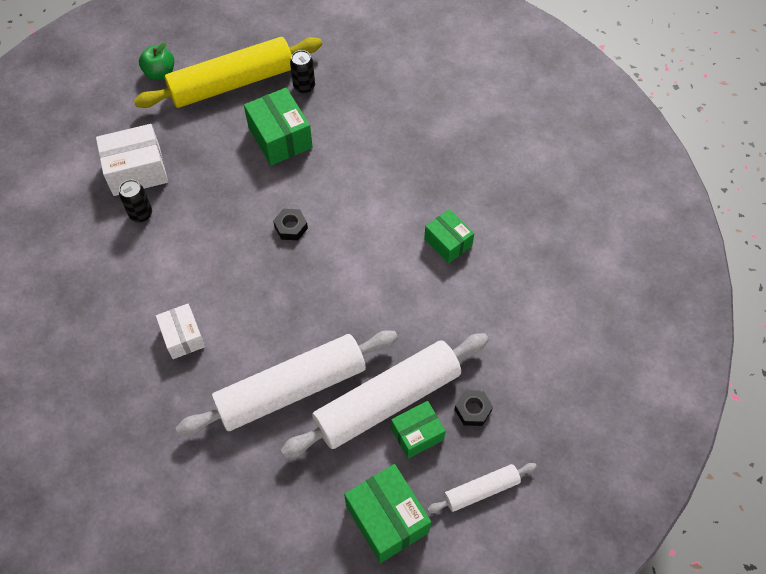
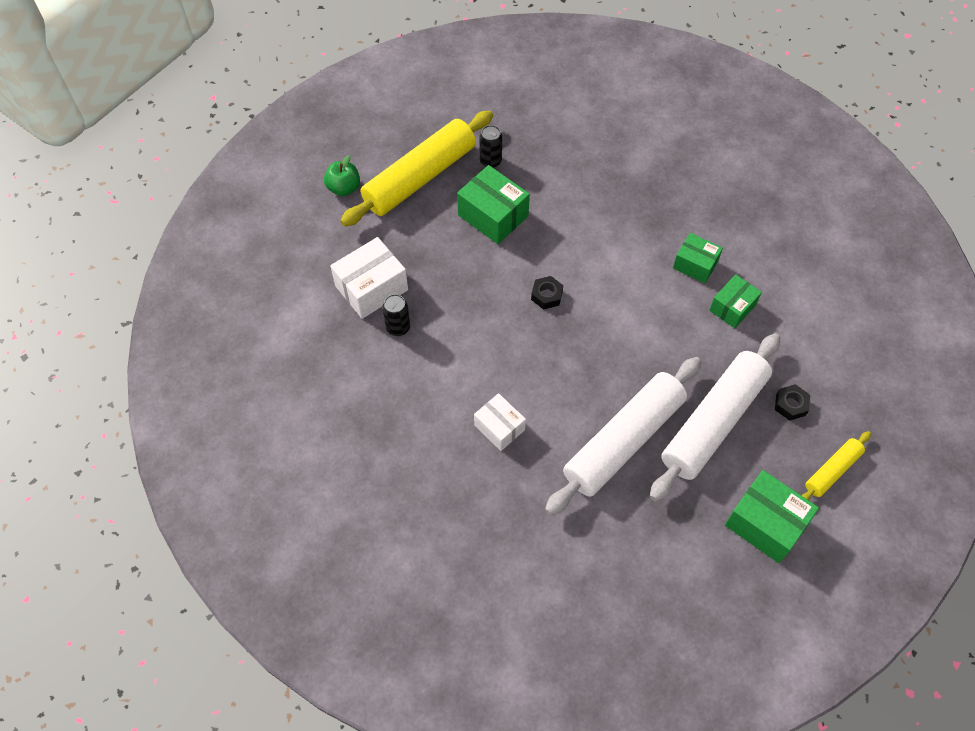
camera: 20 degrees left, 0 degrees up
(417, 434) = (754, 442): green box -> green box (732, 307)
(481, 490) = (832, 470): white rolling pin -> yellow rolling pin

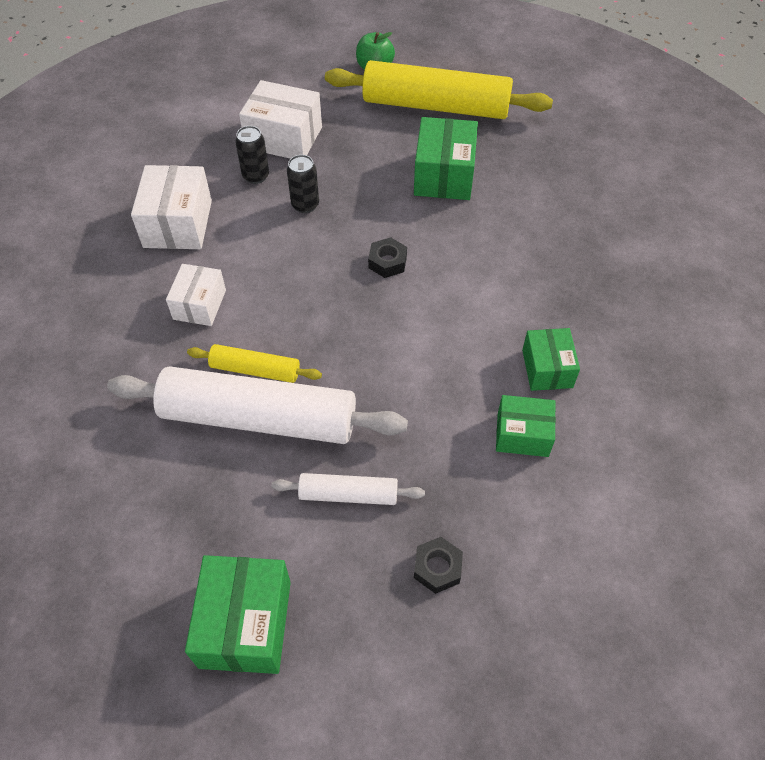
camera: 55 degrees right, 5 degrees down
(407, 403) = (178, 223): none -> white box
(490, 161) = (506, 141): black can -> black can (305, 205)
(714, 422) = (348, 494): white rolling pin -> white rolling pin, size x0.48
(832, 470) = (376, 668): yellow rolling pin -> yellow rolling pin (255, 369)

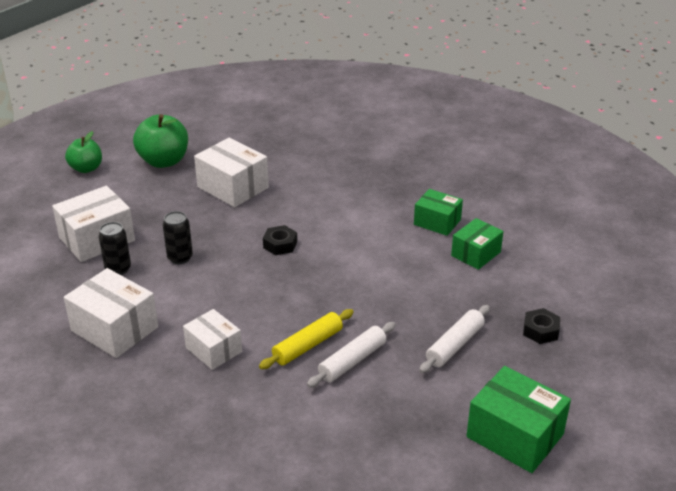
camera: 55 degrees left, 20 degrees down
(259, 417) = (352, 361): white rolling pin -> white rolling pin, size x0.48
(436, 106) = (164, 161): yellow rolling pin -> green apple
(444, 175) = (233, 187): green box -> white box

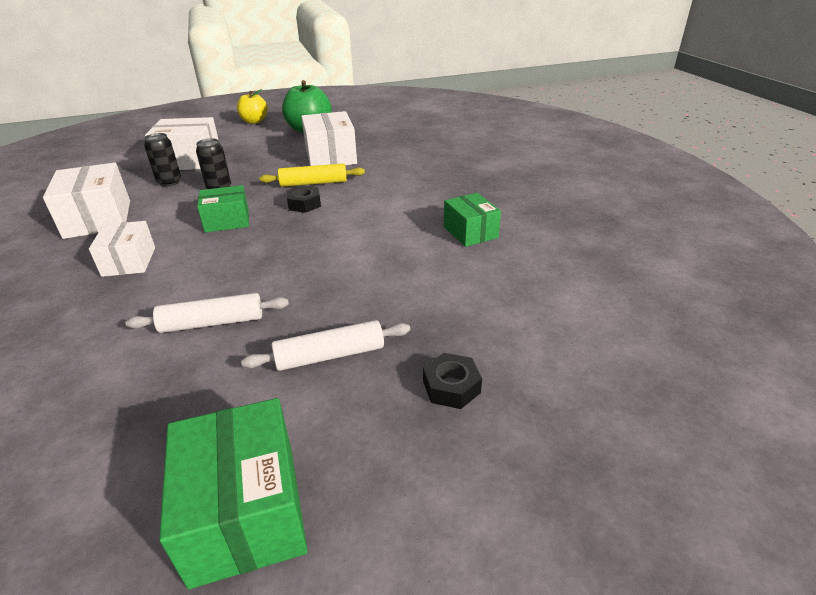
camera: 35 degrees right, 0 degrees up
(86, 168) = (254, 121): green apple -> yellow apple
(307, 345) = (199, 290): yellow rolling pin -> yellow rolling pin (313, 183)
(476, 254) = (475, 273): green box -> green box (227, 221)

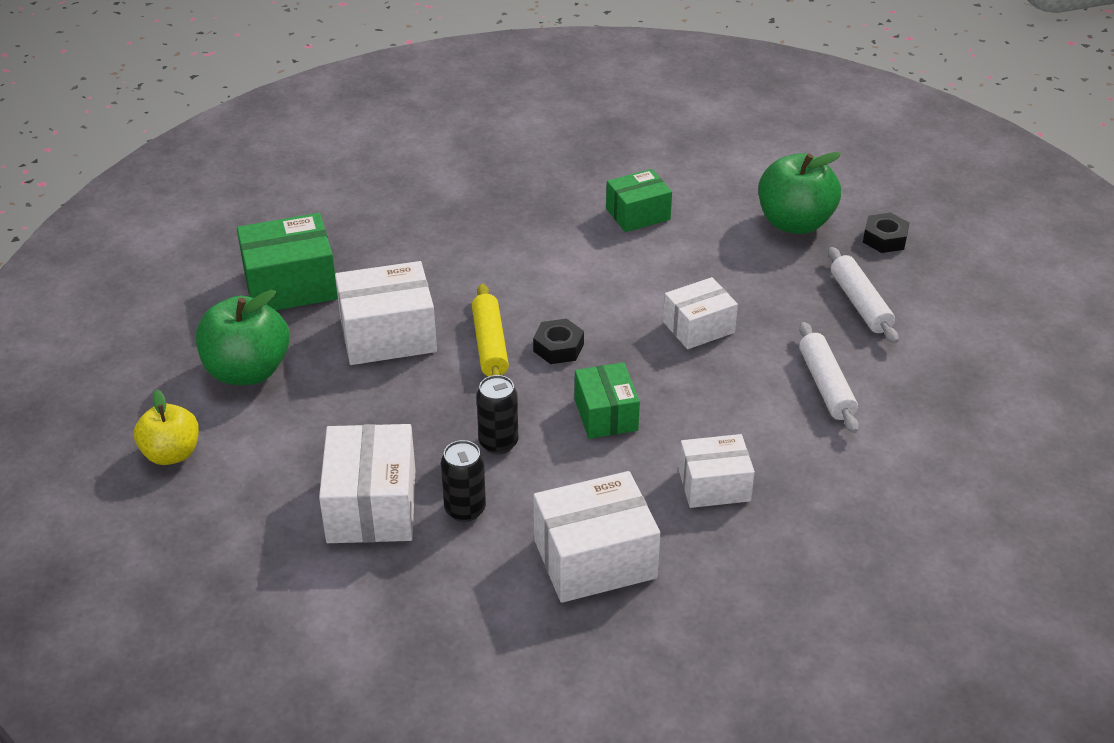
camera: 90 degrees left, 5 degrees up
(245, 511) = (1022, 330): green box -> green box (290, 285)
(313, 258) = (698, 327): none -> white box
(472, 317) = (794, 223): none -> green apple

